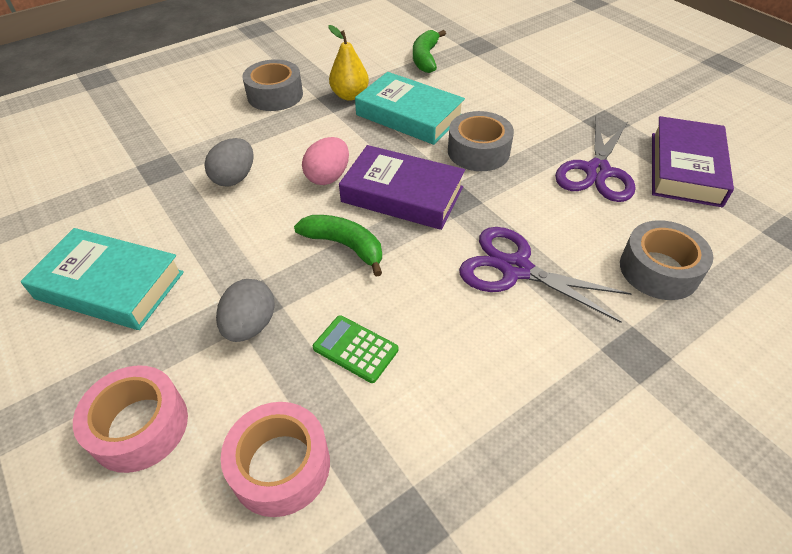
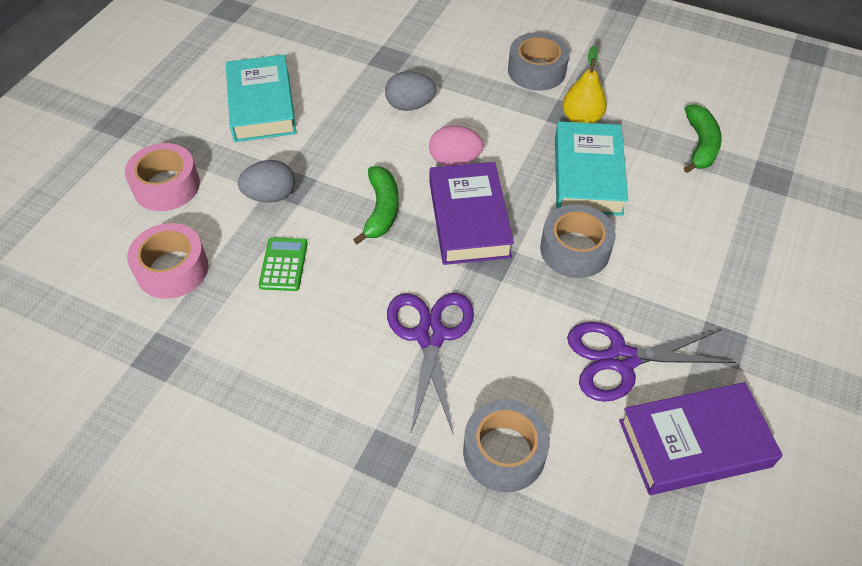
camera: 60 degrees right, 5 degrees up
(425, 58) = (700, 145): green banana -> green banana turned 120 degrees clockwise

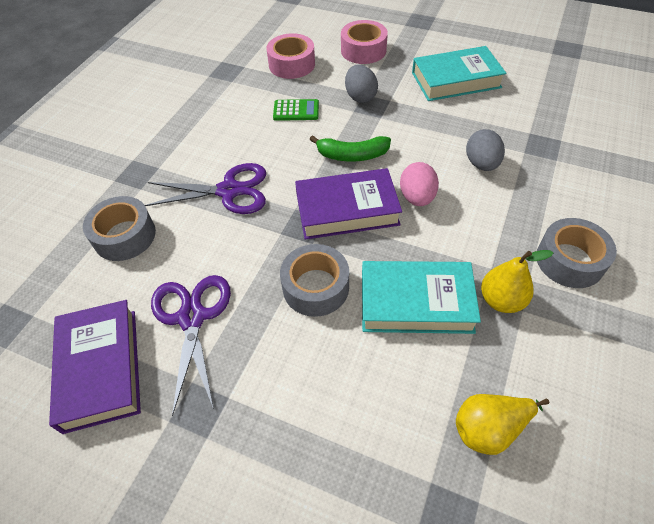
camera: 90 degrees right, 0 degrees up
(700, 145) = (489, 428): green banana -> yellow pear

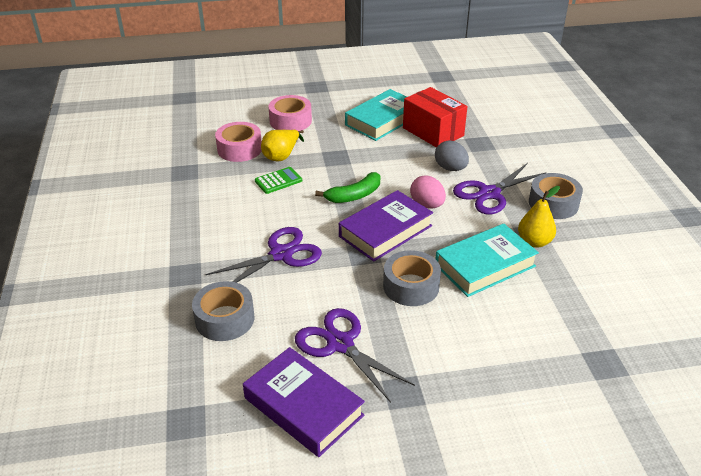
camera: 35 degrees left, 15 degrees down
(360, 97) = (321, 154): grey egg -> none
(489, 428) = (587, 310): yellow pear -> yellow pear (282, 156)
(499, 112) = (433, 132): none -> red box
(500, 213) = (489, 193): none -> purple scissors

